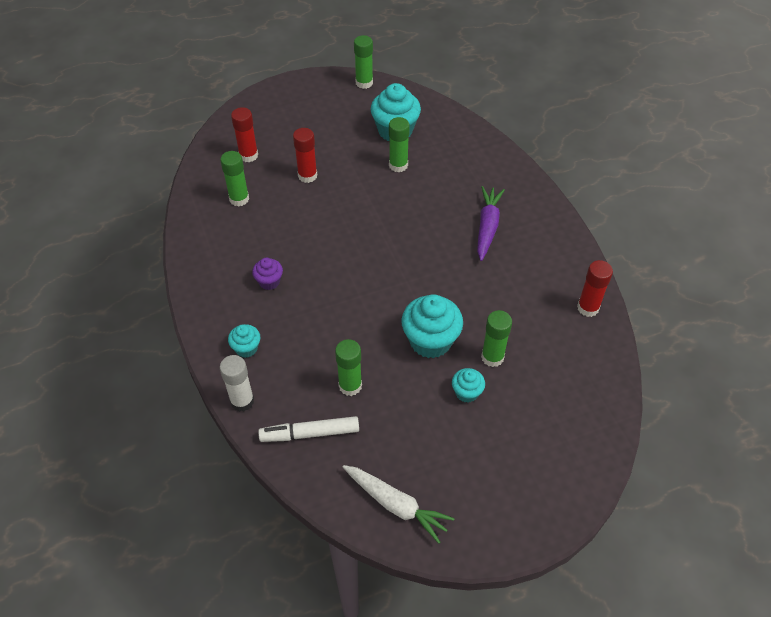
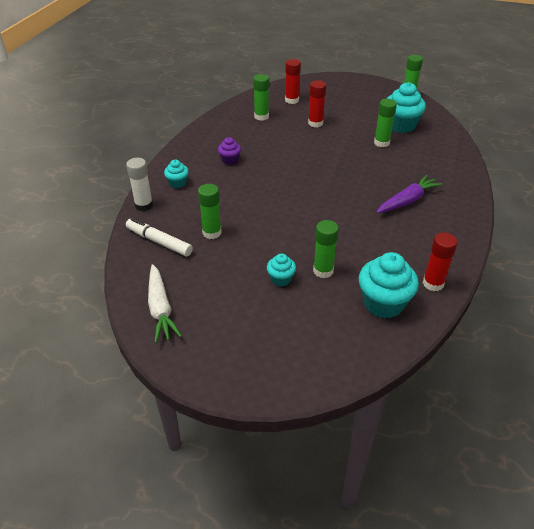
camera: 40 degrees right, 10 degrees down
(430, 341) = (291, 239): turquoise cupcake -> turquoise cupcake (383, 303)

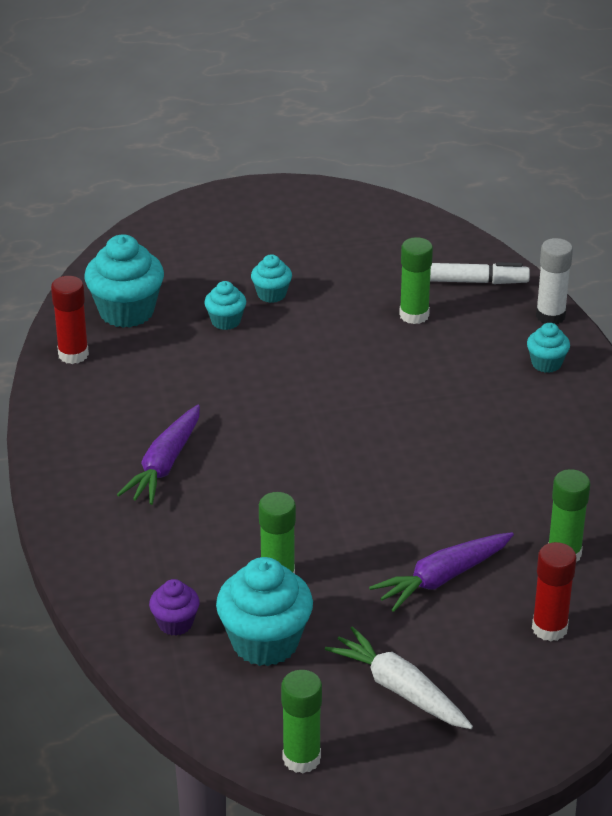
camera: 150 degrees right, 5 degrees down
(160, 308) = (381, 222): white carrot -> white carrot (400, 690)
(229, 160) = (514, 432): purple cupcake -> purple cupcake (175, 623)
(315, 123) = (443, 578): red glue stick -> purple carrot
(323, 271) = (225, 321): green glue stick -> turquoise cupcake

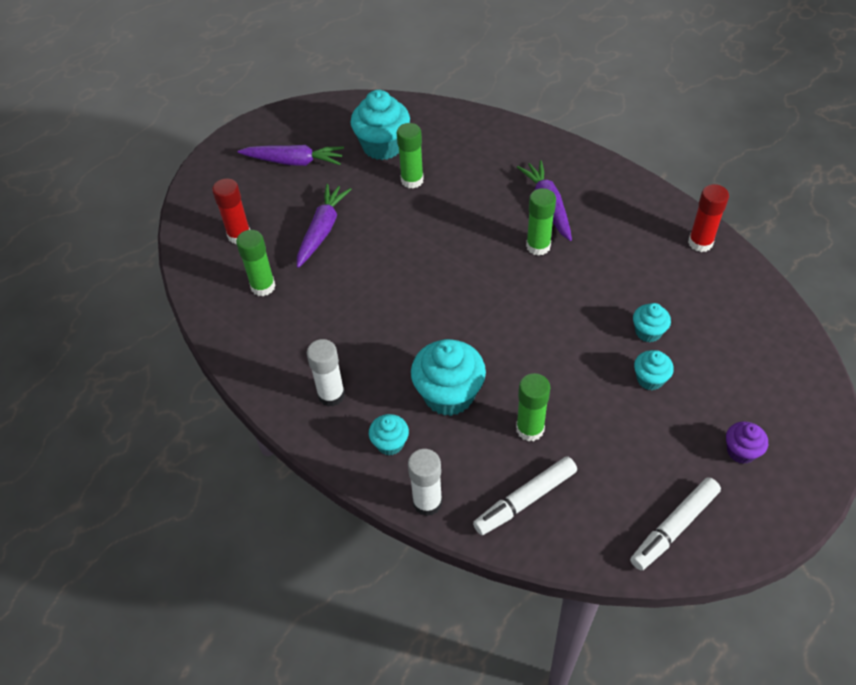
camera: 145 degrees right, 15 degrees up
(126, 311) = (719, 297): turquoise cupcake -> turquoise cupcake (449, 395)
(175, 623) = (436, 130): purple cupcake -> purple cupcake (741, 451)
(301, 758) = (313, 110): green glue stick -> green glue stick (538, 246)
(375, 220) = (674, 527): none -> white marker
(400, 690) = (294, 161): white carrot -> purple carrot
(570, 422) = (331, 395): none -> white glue stick

